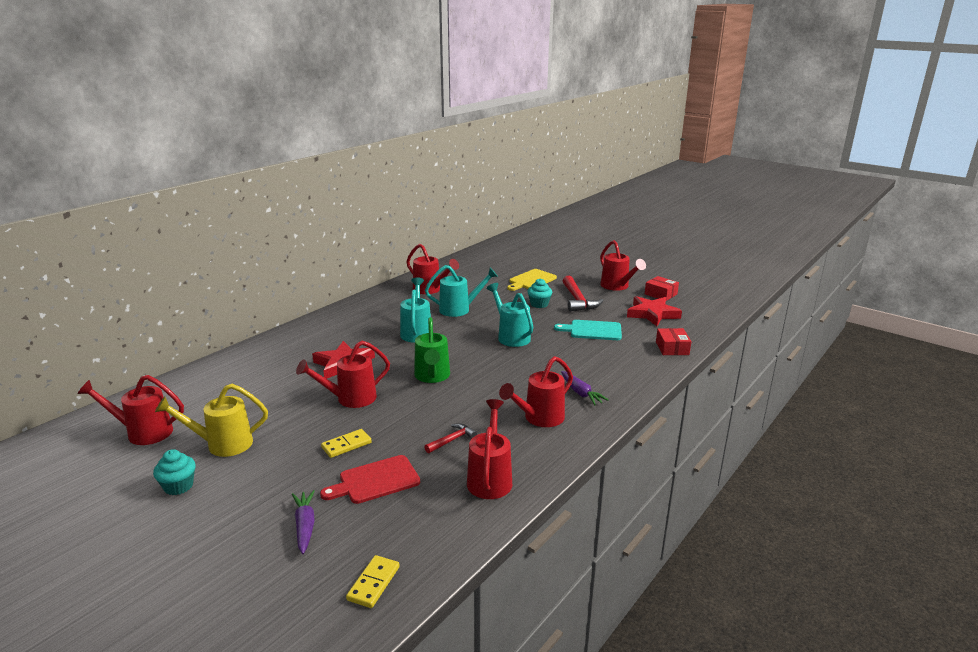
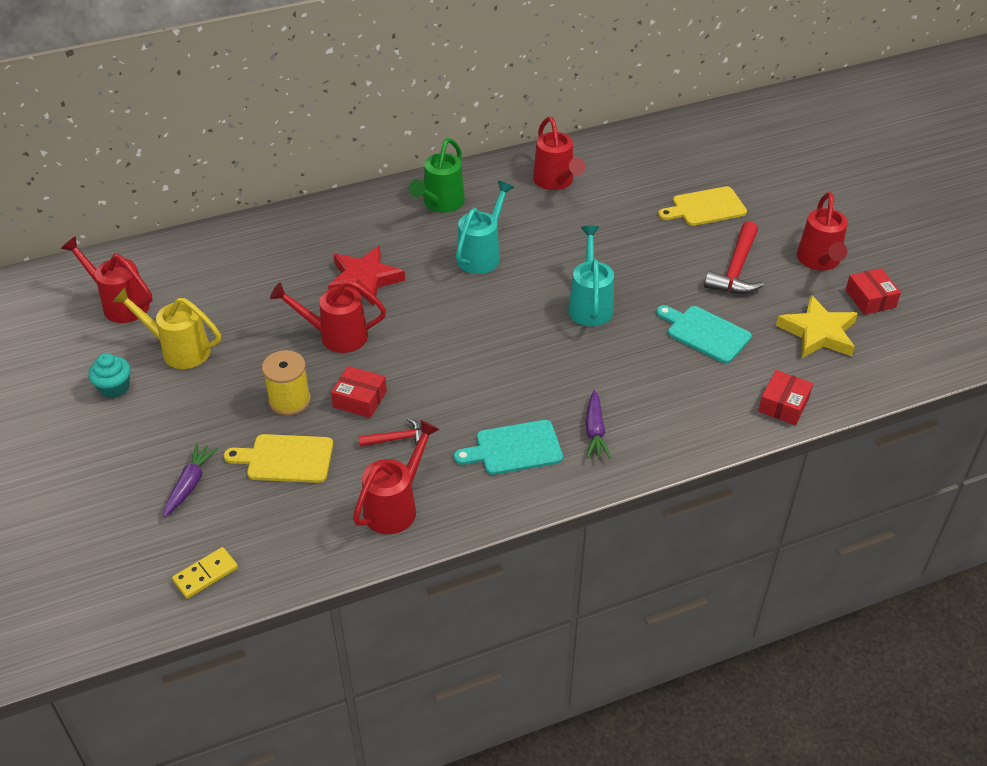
camera: 30 degrees right, 20 degrees up
(346, 445) = (289, 400): yellow domino -> yellow spool
(375, 480) = (285, 459): red cutting board -> yellow cutting board
(402, 427) = (360, 399): none -> red box
(432, 376) = (445, 336): green watering can -> green watering can (440, 203)
(459, 309) = (564, 232): turquoise watering can -> none
(539, 304) = (676, 259): turquoise cupcake -> none
(539, 418) = (514, 448): red watering can -> turquoise cutting board
(652, 314) = (818, 333): red star -> yellow star

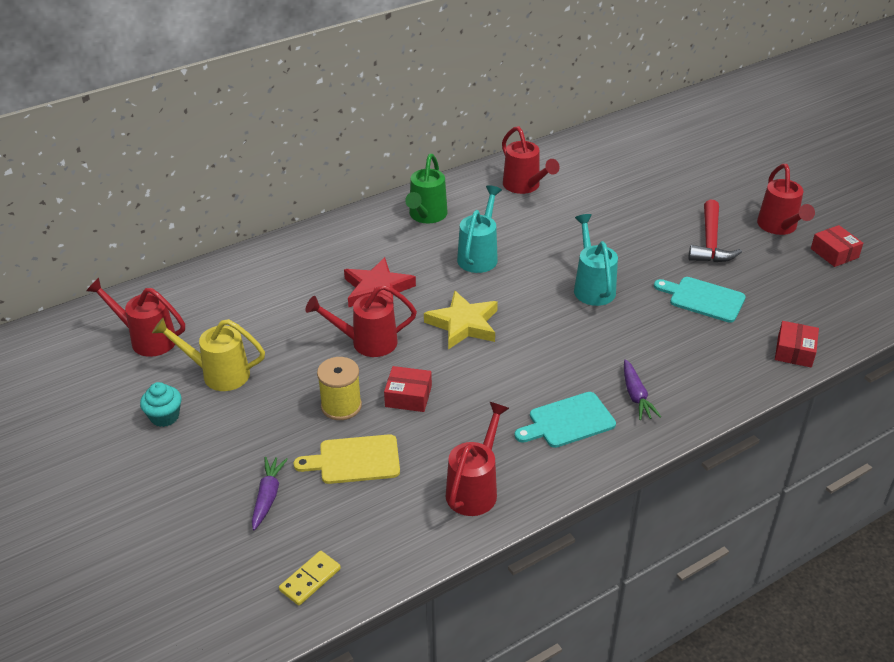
camera: 10 degrees left, 5 degrees down
(397, 439) = (455, 427): red hammer -> none
(705, 207) = (664, 193): yellow cutting board -> none
(818, 333) = (801, 287): yellow star -> yellow star (463, 324)

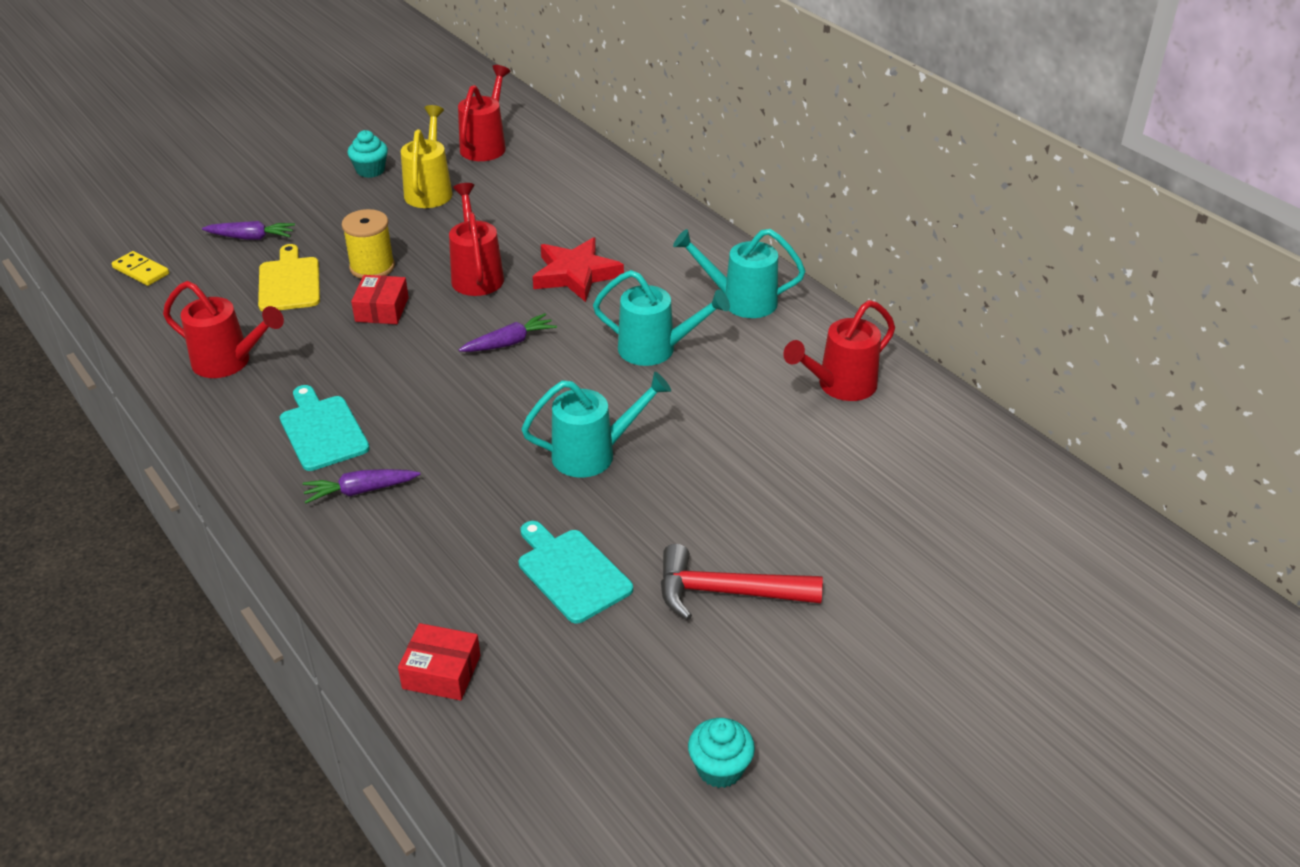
camera: 85 degrees right, 0 degrees up
(426, 216) = (741, 301): green watering can -> turquoise watering can
(463, 324) = (509, 342): yellow star -> purple carrot
(703, 299) = (571, 572): turquoise cutting board -> turquoise cutting board turned 60 degrees counterclockwise
(779, 227) = (791, 693): red watering can -> none
(834, 253) = (720, 768): red box -> turquoise cupcake

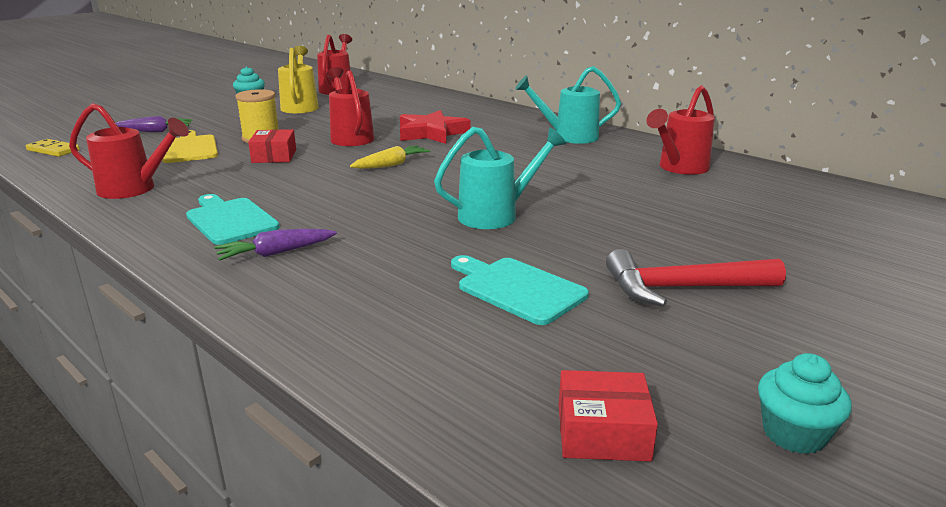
camera: 10 degrees left, 15 degrees down
(441, 672) = (407, 381): red box -> red box (602, 432)
(509, 342) = (391, 165): purple carrot -> yellow carrot
(655, 349) = (516, 161): turquoise watering can -> none

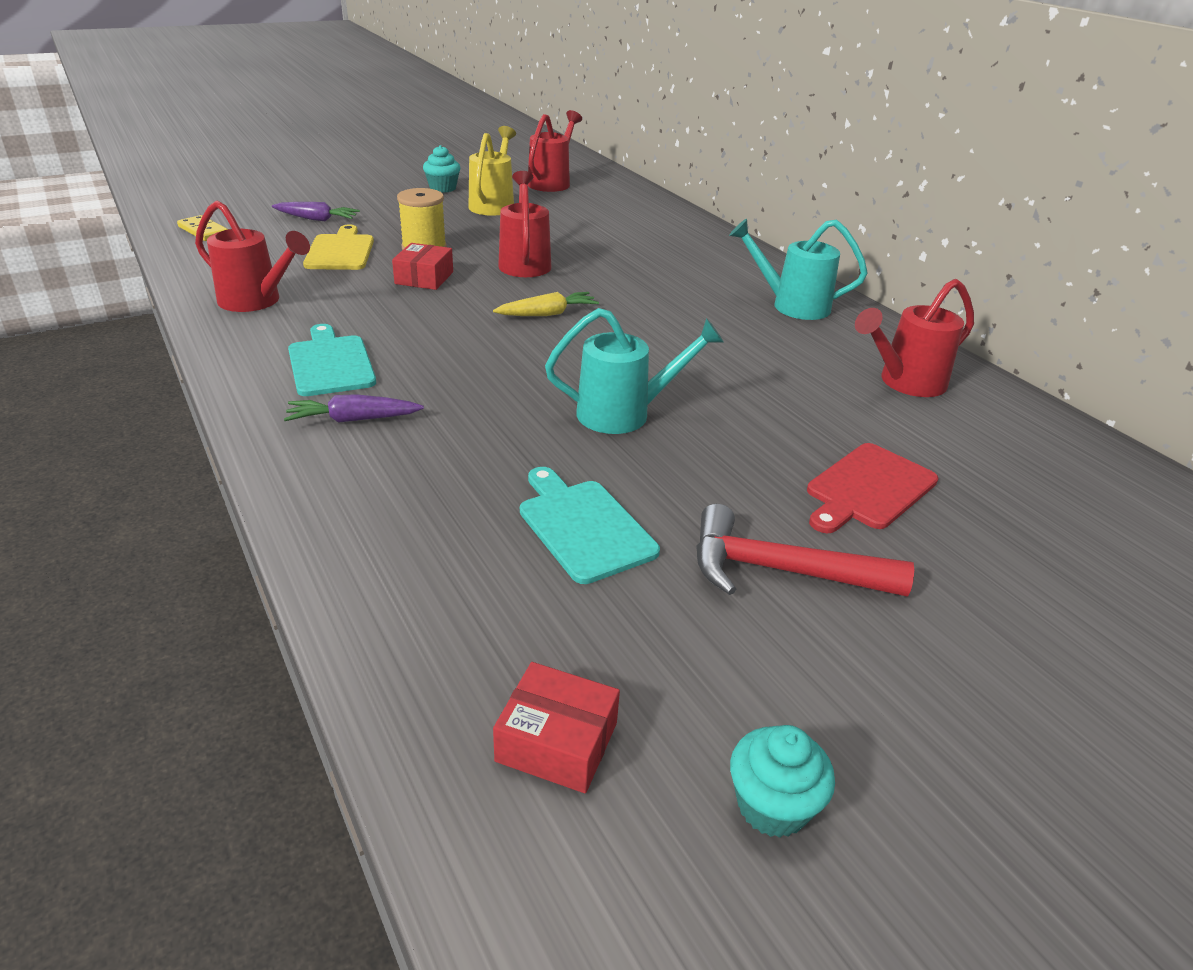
camera: 15 degrees right, 10 degrees up
(431, 133) = (623, 271): red star -> none
(703, 230) = (868, 489): none -> red cutting board

